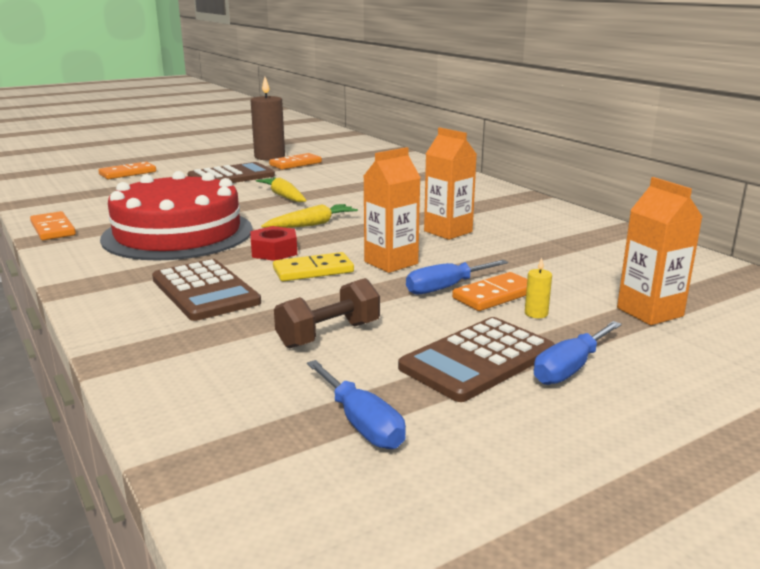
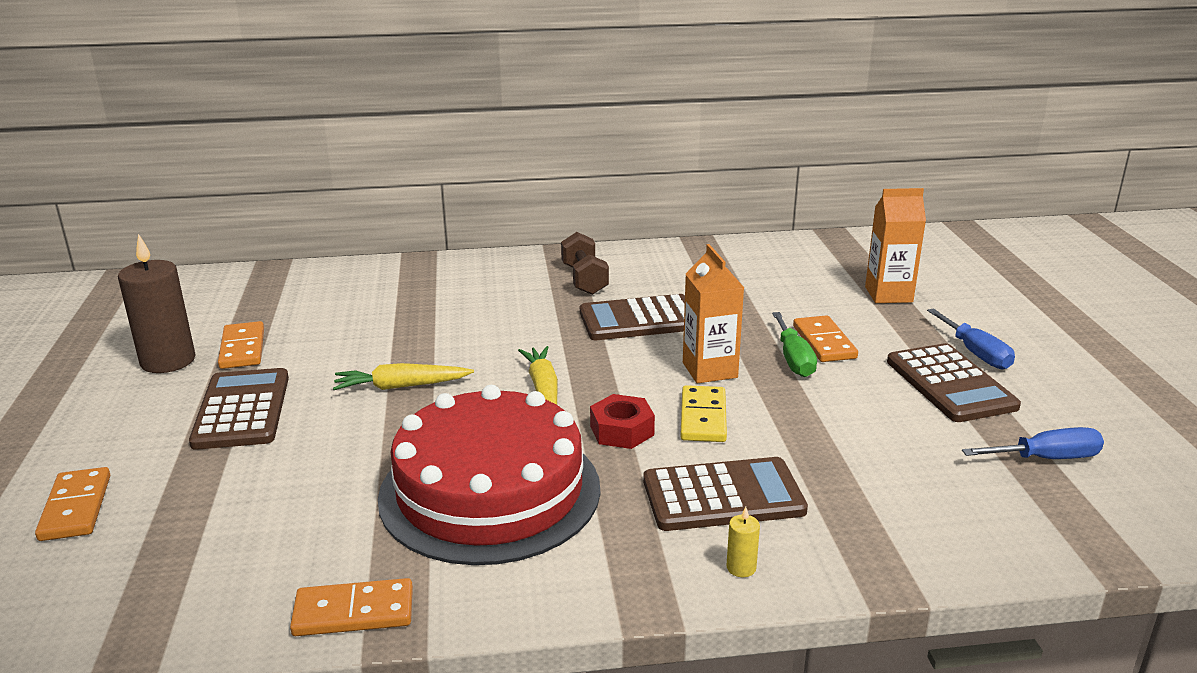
camera: 65 degrees left, 5 degrees up
(329, 335) = (876, 441): brown dumbbell -> brown dumbbell (584, 280)
(445, 288) = (793, 359): blue screwdriver -> green screwdriver
(448, 231) = (639, 319): orange carton -> brown calculator
(536, 313) = (871, 336): yellow candle -> yellow candle (741, 568)

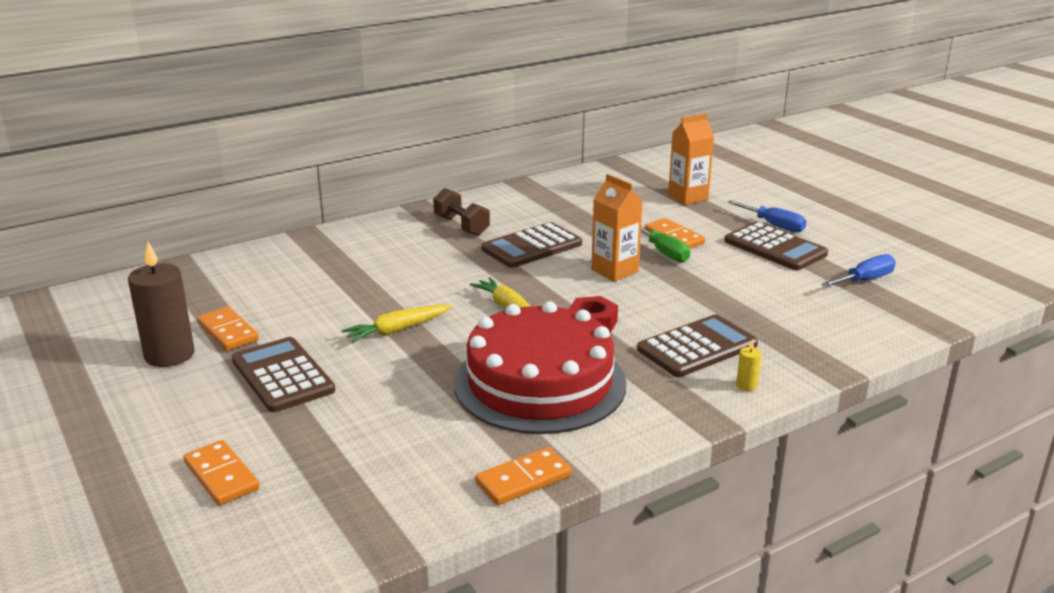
camera: 25 degrees left, 0 degrees up
(703, 417) = (639, 302): yellow domino -> none

